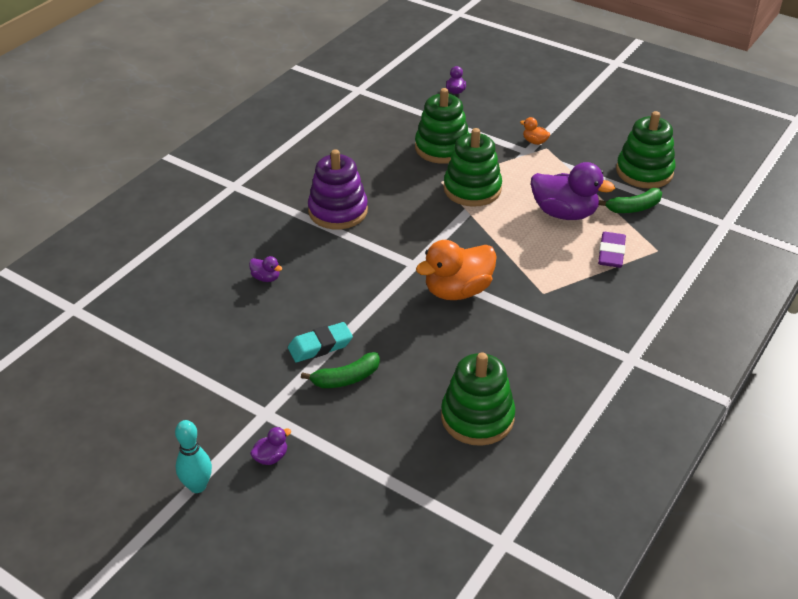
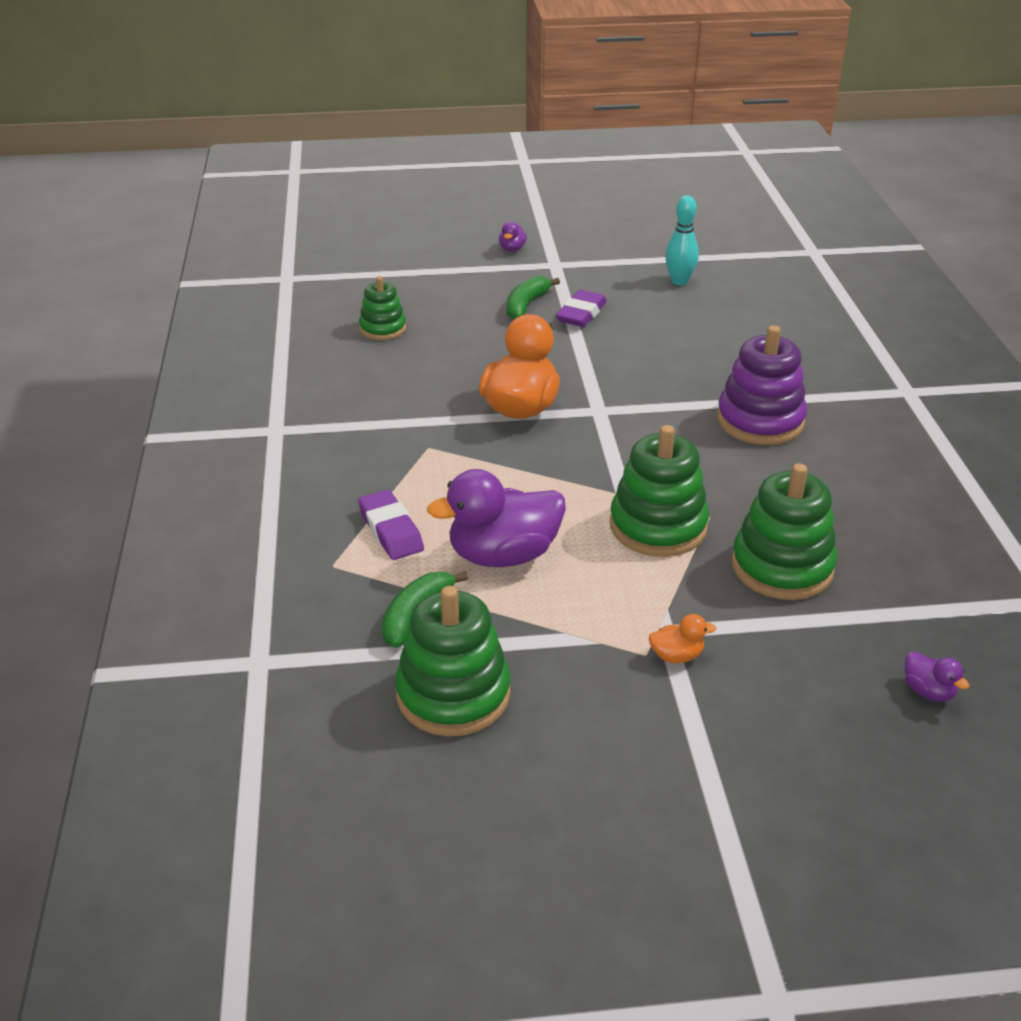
camera: 140 degrees right, 5 degrees down
(197, 486) = (538, 221): turquoise bowling pin -> turquoise bowling pin (679, 281)
(266, 278) = (714, 335): purple duck -> none
(320, 346) = (581, 314): turquoise eraser -> purple eraser
(477, 417) = (382, 328): green stacking toy -> green stacking toy, size x0.60

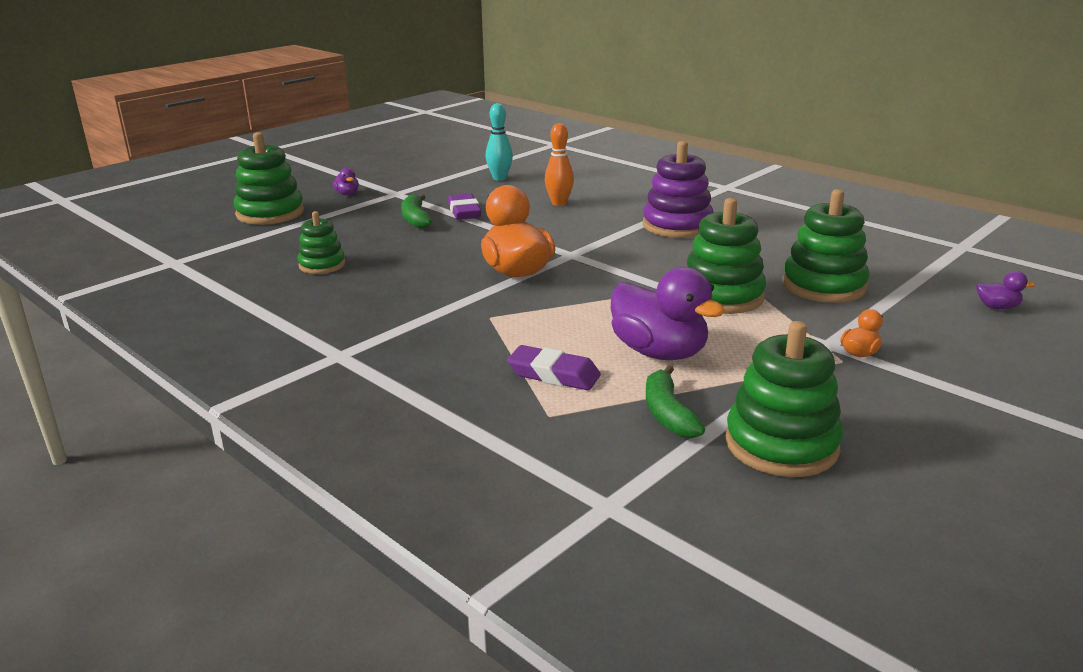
camera: 40 degrees left, 10 degrees down
(421, 249) = (270, 213): none -> green stacking toy
(503, 555) = (659, 352): purple duck -> purple duck turned 75 degrees counterclockwise
(686, 340) = (559, 203): none -> orange bowling pin

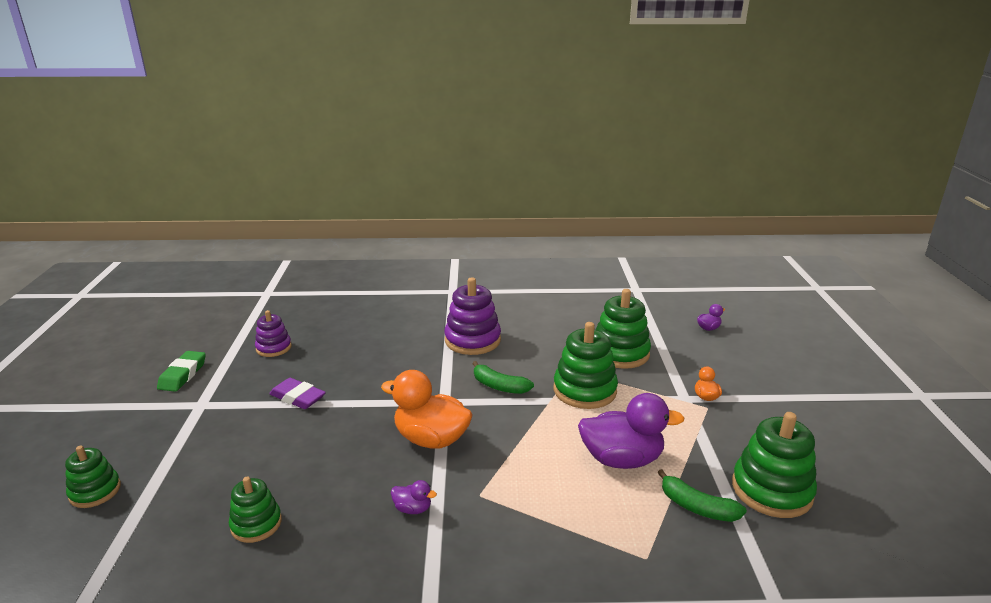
camera: 45 degrees left, 0 degrees up
(270, 213) = (95, 491): green stacking toy -> green stacking toy, size x0.60
(347, 194) = (149, 427): purple duck -> purple duck (413, 508)
(413, 174) = (183, 375): none -> green eraser
(415, 219) = (265, 426): green banana -> green banana (499, 386)
(499, 178) = (274, 348): turquoise bowling pin -> purple stacking toy
(553, 374) = (596, 520): purple eraser -> none
(559, 203) = (361, 354): orange bowling pin -> none

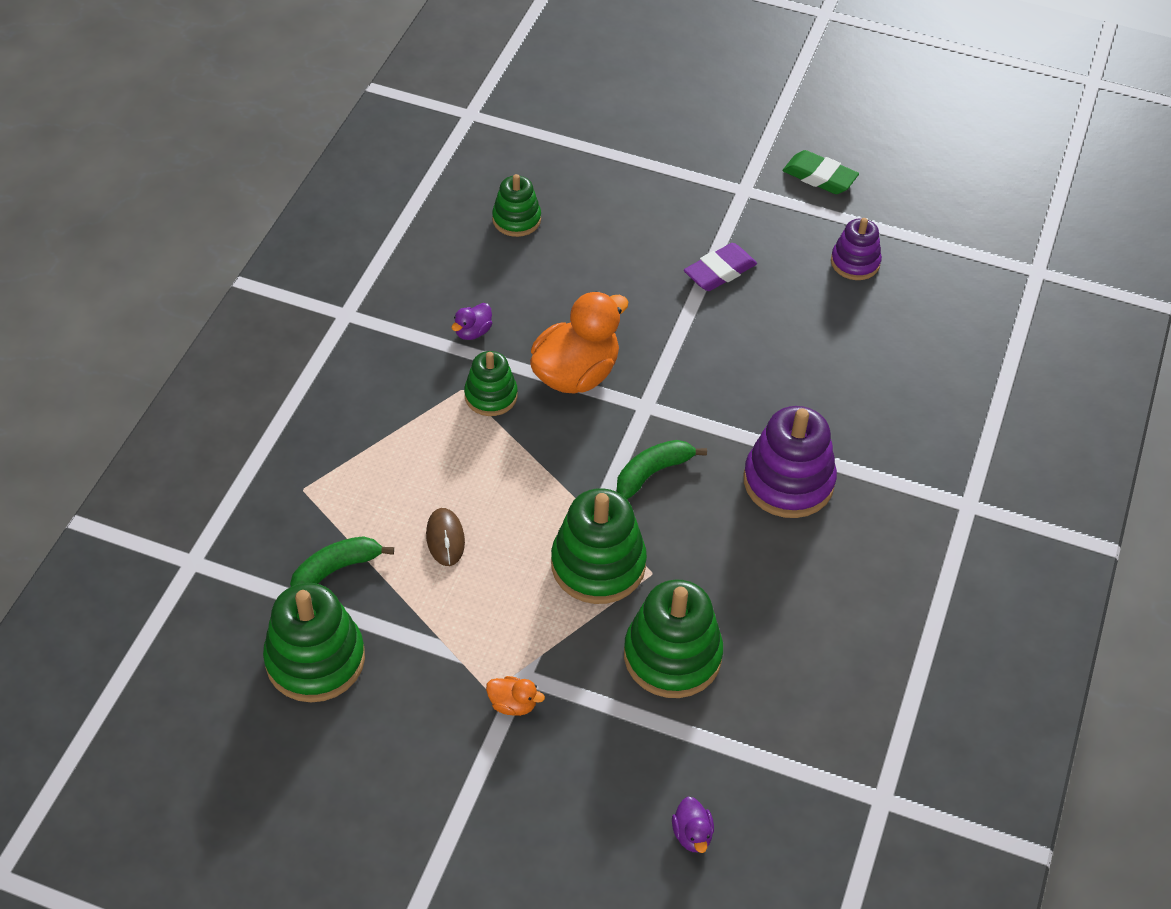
camera: 110 degrees right, 25 degrees up
(95, 491) = (624, 117): green stacking toy -> green stacking toy (491, 396)
(621, 459) = (445, 538): purple duck -> brown mouse

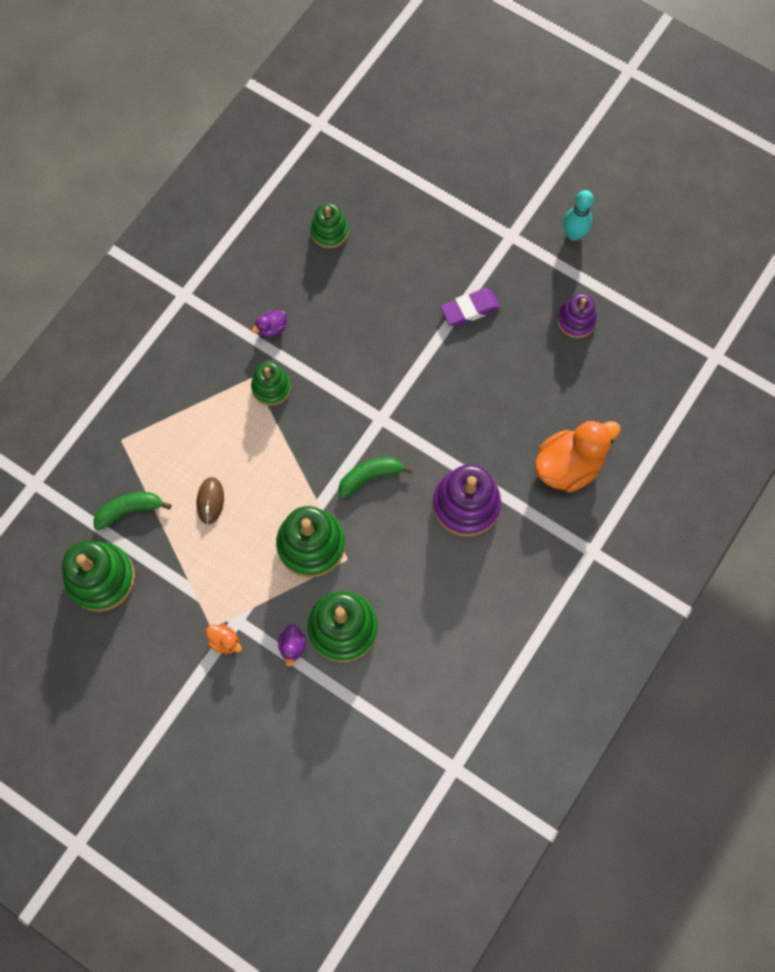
camera: 15 degrees right, 20 degrees up
(576, 374) = (337, 380): orange duck -> orange duck (568, 466)
(692, 834) = (318, 764): purple duck -> purple duck (292, 646)
(819, 177) = (574, 234): green eraser -> turquoise bowling pin

